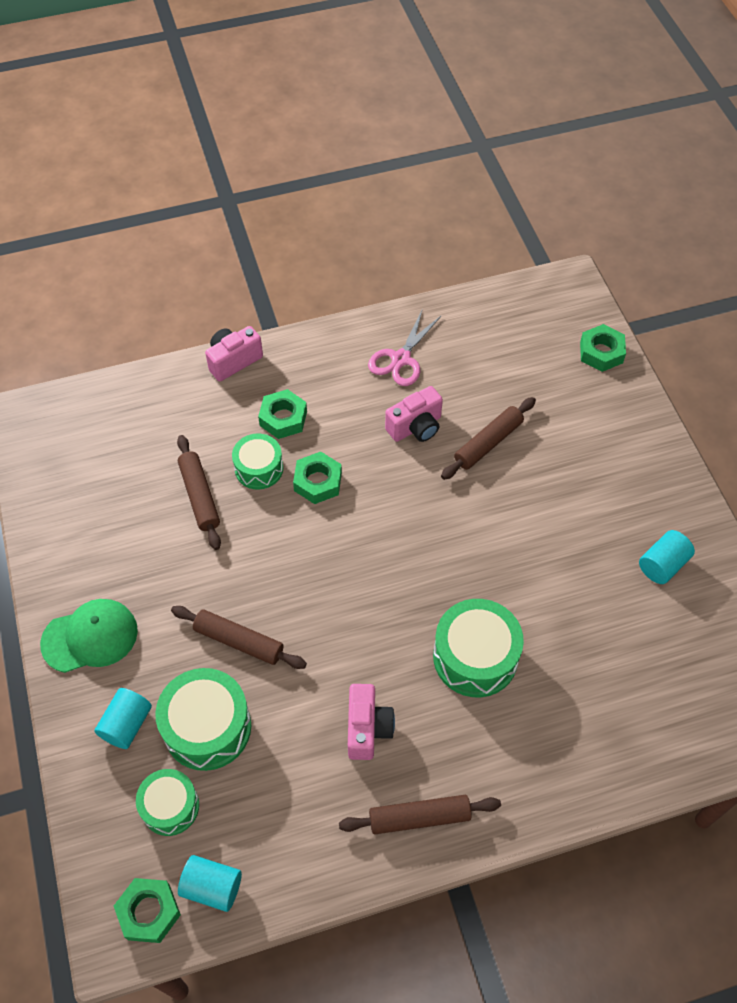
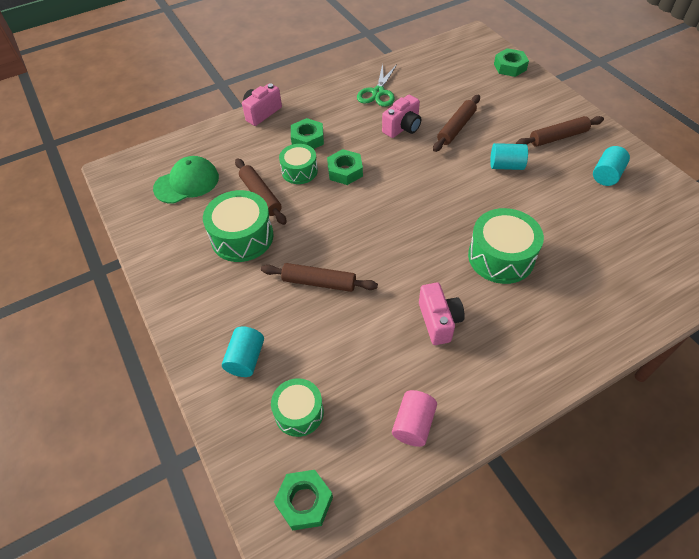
camera: 10 degrees left, 5 degrees down
(90, 637) = (200, 303): green cap -> green cap (187, 183)
(207, 727) = (312, 347): green drum -> green drum (242, 237)
(212, 887) = (353, 468): turquoise cylinder -> turquoise cylinder (506, 166)
(295, 852) = (413, 424): none -> pink cylinder
(401, 359) = (378, 92): pink scissors -> green scissors
(419, 817) = (503, 375): brown rolling pin -> brown rolling pin (558, 137)

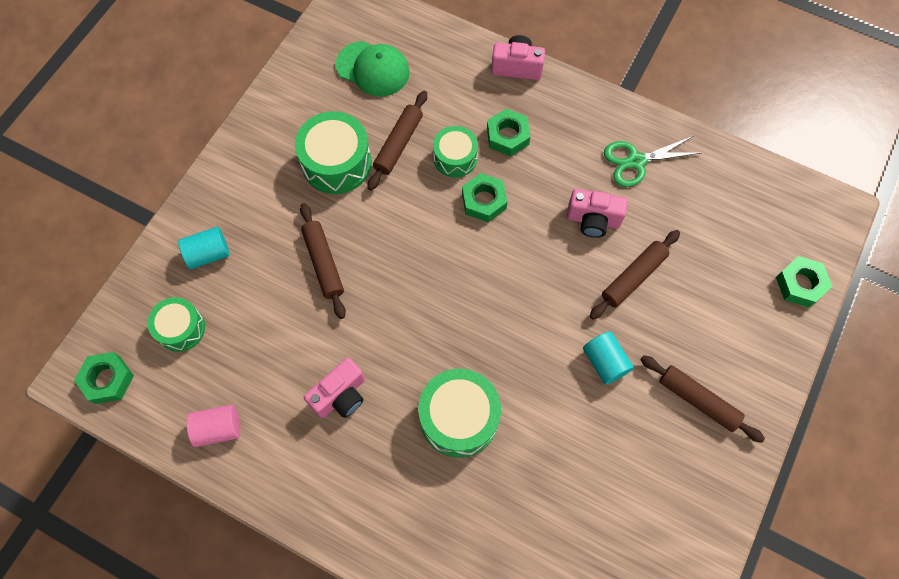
camera: 55 degrees right, 15 degrees up
(456, 128) = (633, 277): brown rolling pin -> brown rolling pin turned 45 degrees counterclockwise
(606, 175) = (666, 483): turquoise cylinder -> none

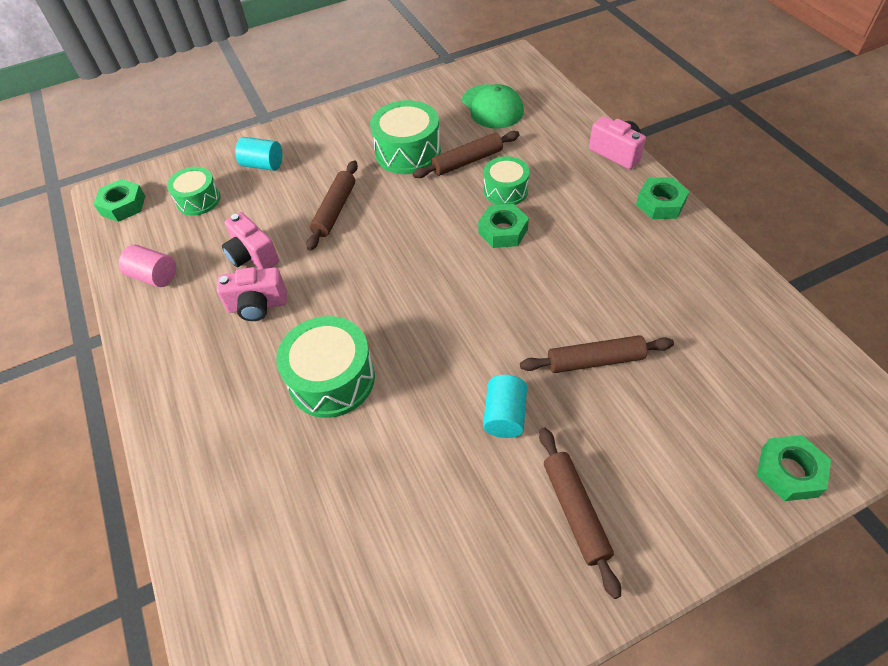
camera: 40 degrees right, 15 degrees down
(507, 136) = (565, 196): green nut -> green nut (660, 203)
(593, 220) = (592, 294): pink camera -> pink camera (252, 256)
(636, 161) = (676, 269): green scissors -> none

